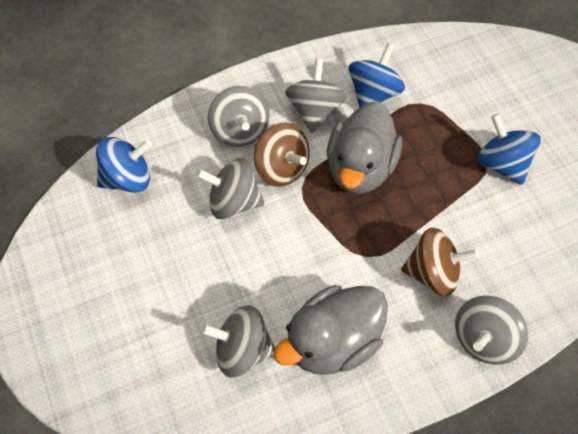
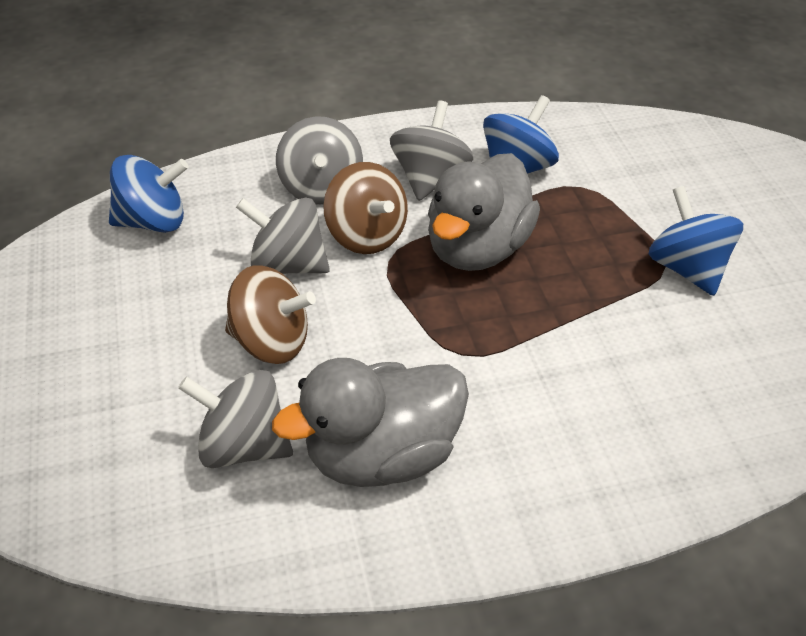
camera: 10 degrees right, 15 degrees down
(433, 273) = (557, 388): brown spinning top -> brown spinning top (271, 342)
(484, 339) = (621, 486): grey spinning top -> none

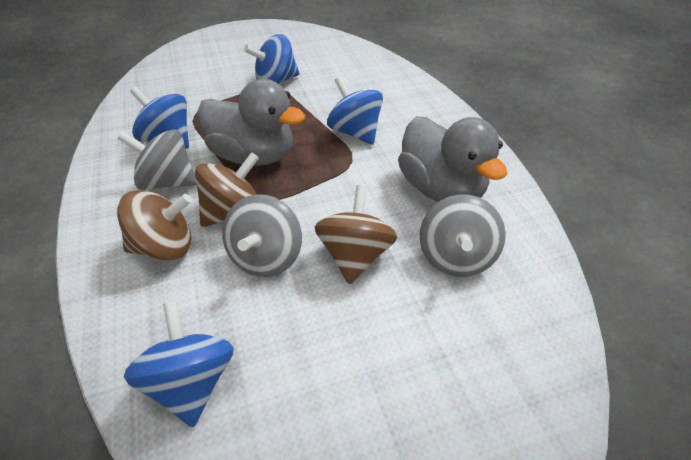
camera: 95 degrees left, 0 degrees up
(321, 188) = (164, 247): grey spinning top -> brown spinning top
(536, 362) = (355, 132): none -> blue spinning top

